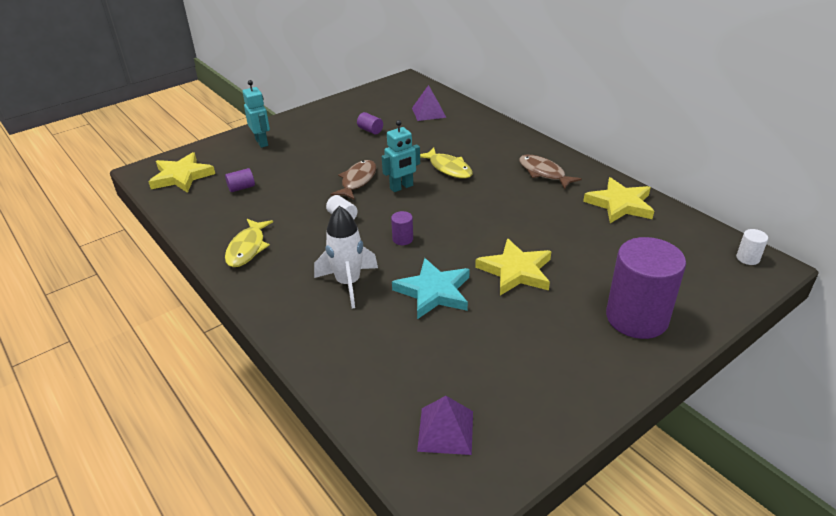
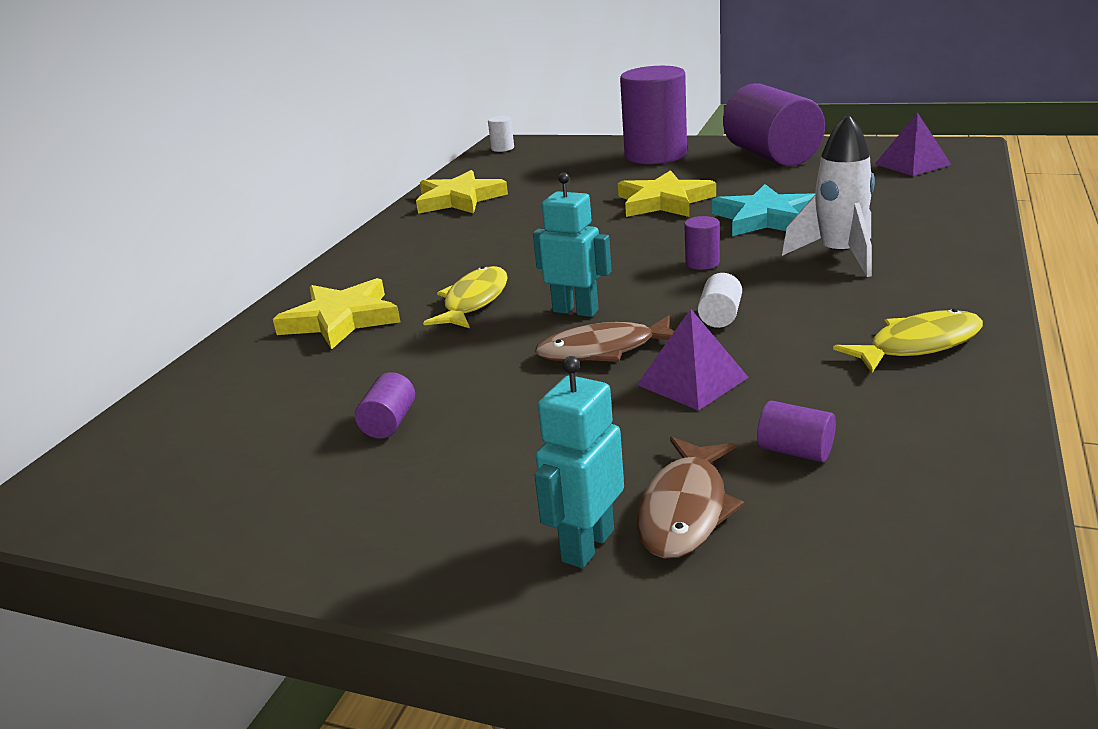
camera: 120 degrees left, 10 degrees down
(181, 176) = (893, 572): yellow star -> yellow star (341, 320)
(428, 112) = (250, 395): purple pyramid -> purple pyramid (692, 381)
(543, 173) = (421, 246): brown fish -> brown fish (685, 510)
(563, 373) = (771, 156): none -> purple cylinder

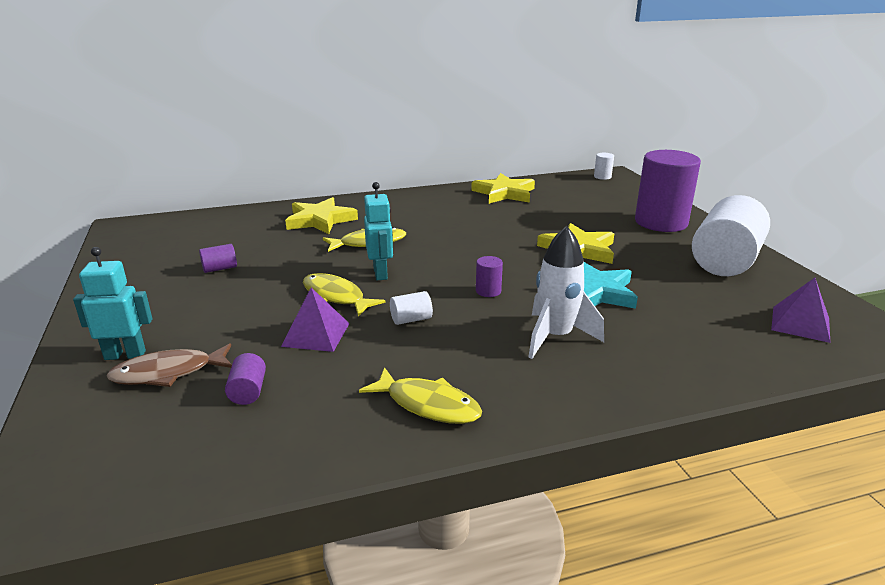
camera: 50 degrees right, 0 degrees up
(603, 350) = (336, 297): brown fish -> yellow fish
(771, 156) = (725, 261): purple cylinder -> white cylinder

